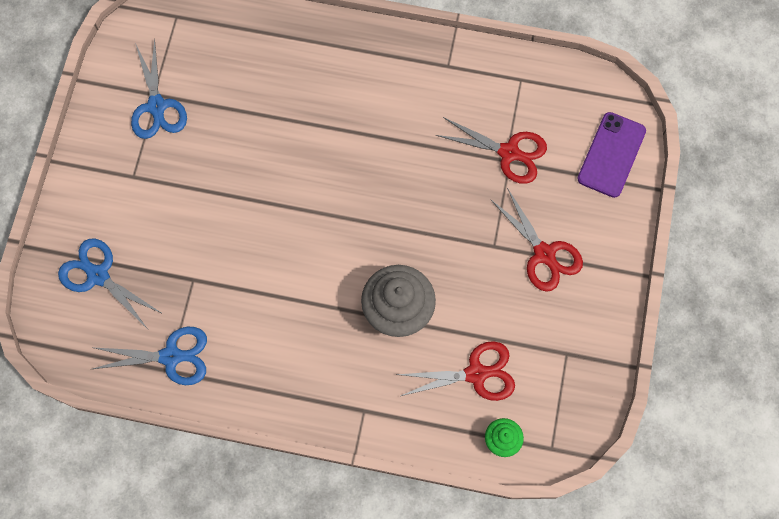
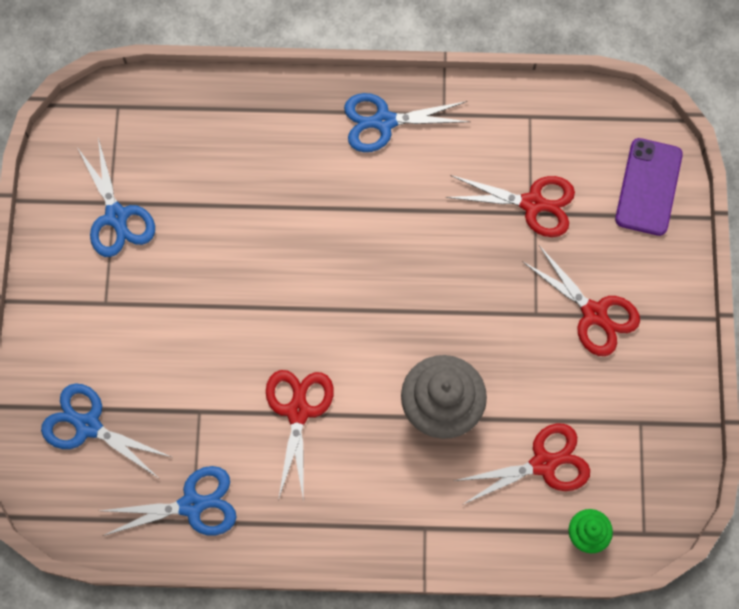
camera: 10 degrees left, 0 degrees up
(276, 293) = (298, 411): none -> red scissors
(396, 64) = (384, 122): none -> blue scissors

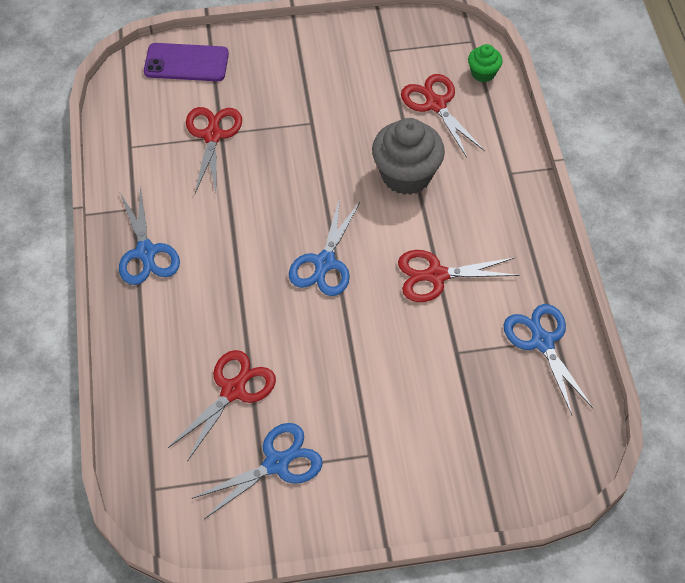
camera: 100 degrees left, 15 degrees down
(88, 426) = (495, 443): blue scissors -> blue scissors (324, 263)
(594, 313) = (303, 86): red scissors -> red scissors (233, 390)

